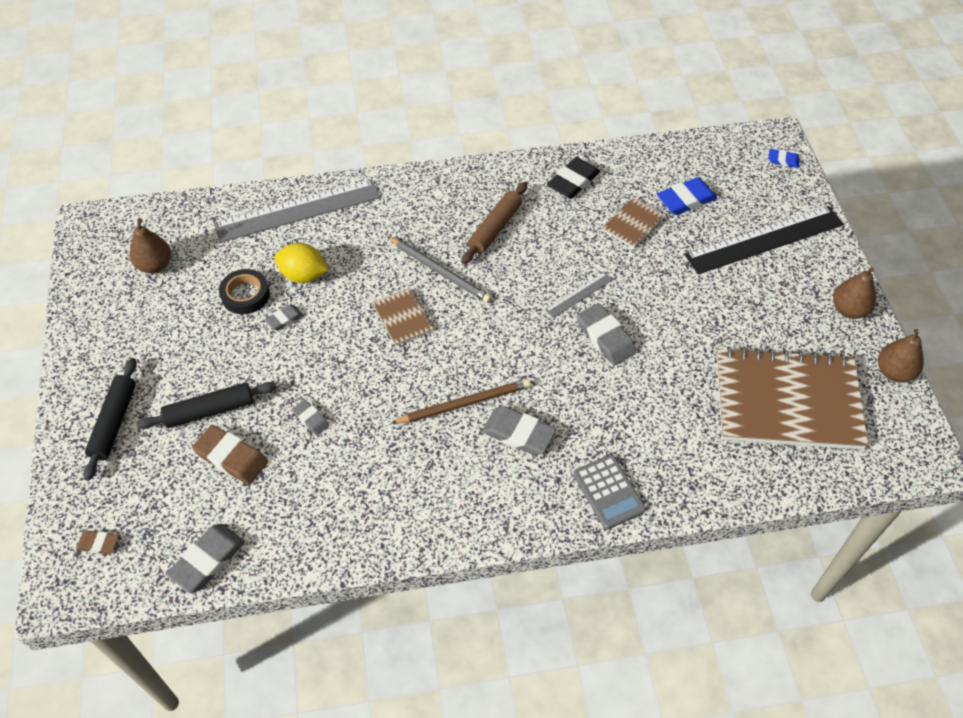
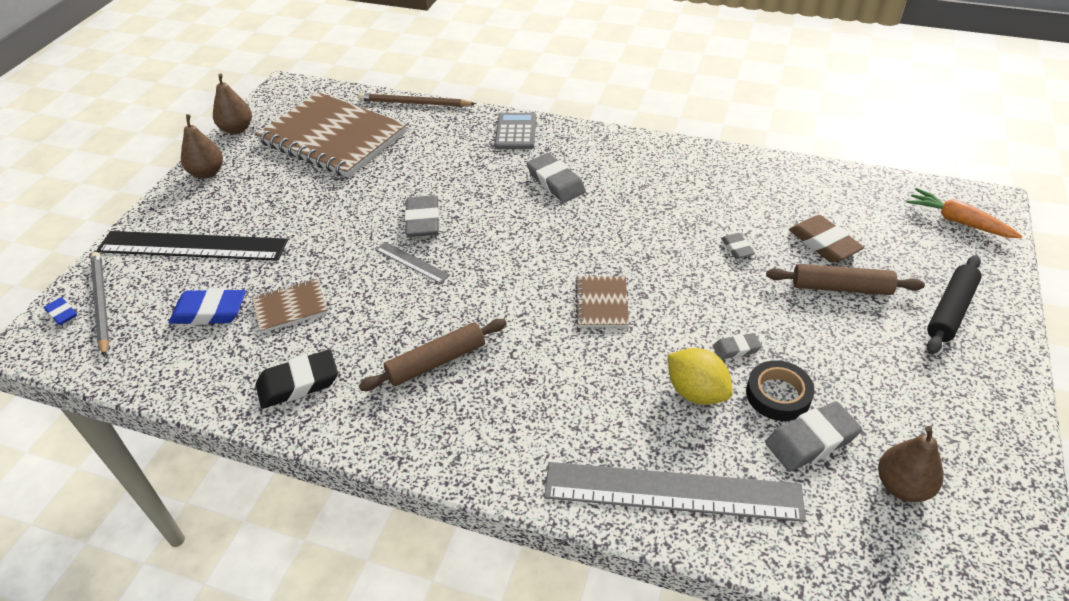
camera: 150 degrees left, 10 degrees down
(98, 544) = (958, 221): brown eraser -> orange carrot
(208, 560) = (856, 184): grey eraser -> grey eraser (811, 440)
(210, 410) = (841, 288): black rolling pin -> brown rolling pin
(440, 271) = (533, 336): grey pencil -> grey pencil (101, 303)
(464, 403) = (587, 215): brown pencil -> brown pencil (414, 103)
(579, 294) = (412, 262): grey ruler -> grey ruler turned 45 degrees clockwise

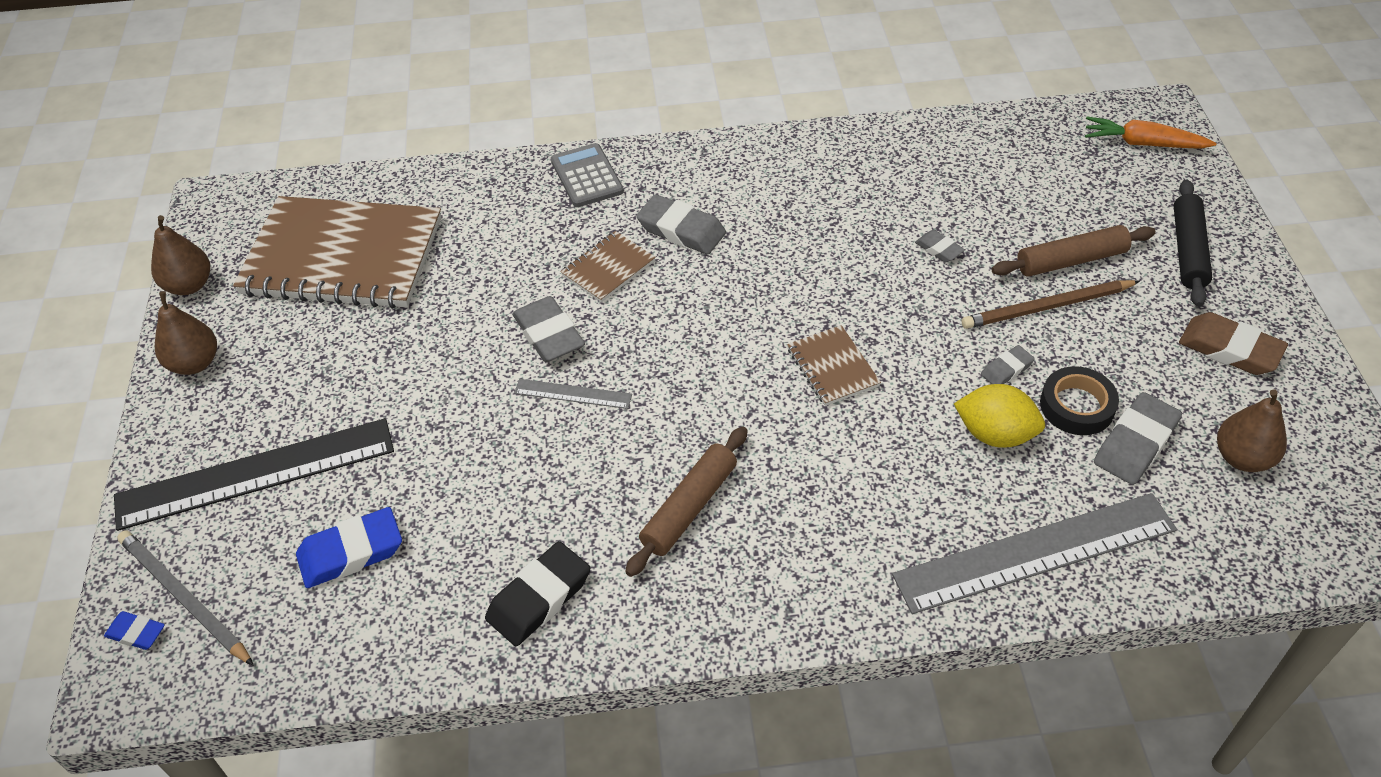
camera: 25 degrees left, 5 degrees up
(290, 307) = (456, 507): brown notebook -> brown notebook (608, 268)
(414, 103) = (422, 173): brown pencil -> brown pencil (1047, 307)
(823, 243) = (1025, 213): brown eraser -> brown eraser (1229, 349)

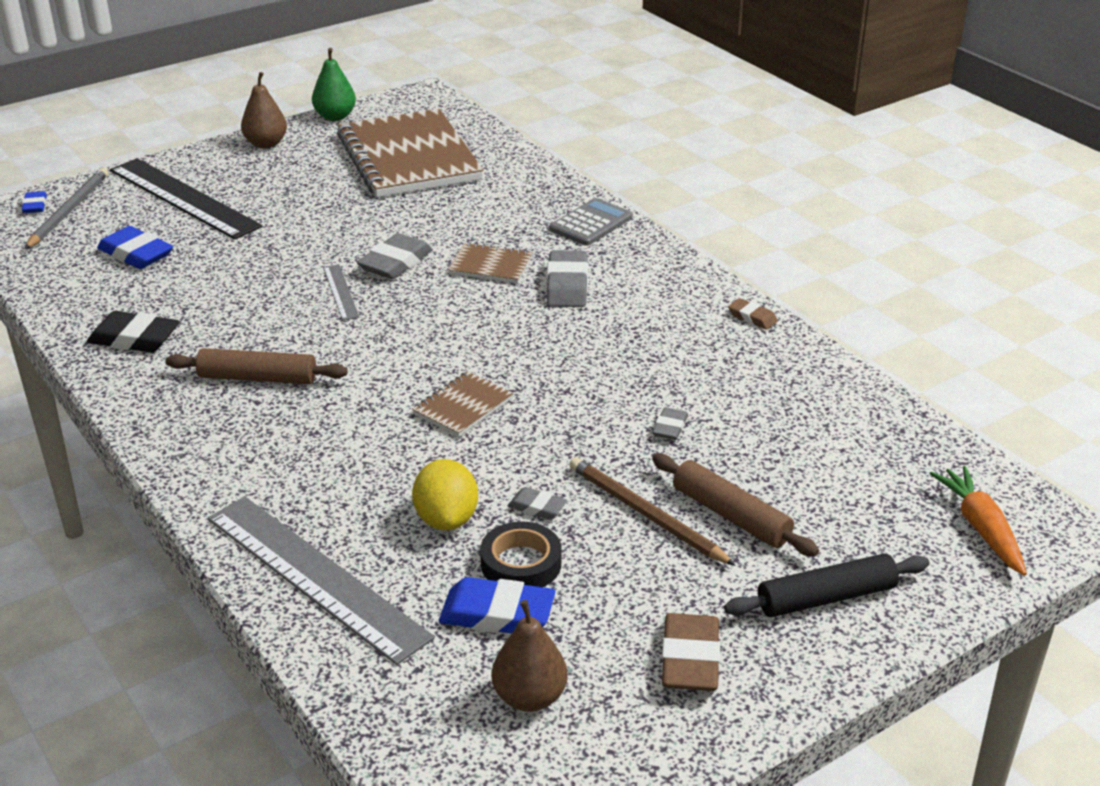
camera: 60 degrees right, 15 degrees down
(189, 285) = (335, 117): brown pear -> green pear
(812, 141) = (752, 317): none -> brown eraser
(1135, 443) = (497, 614): grey eraser -> blue eraser

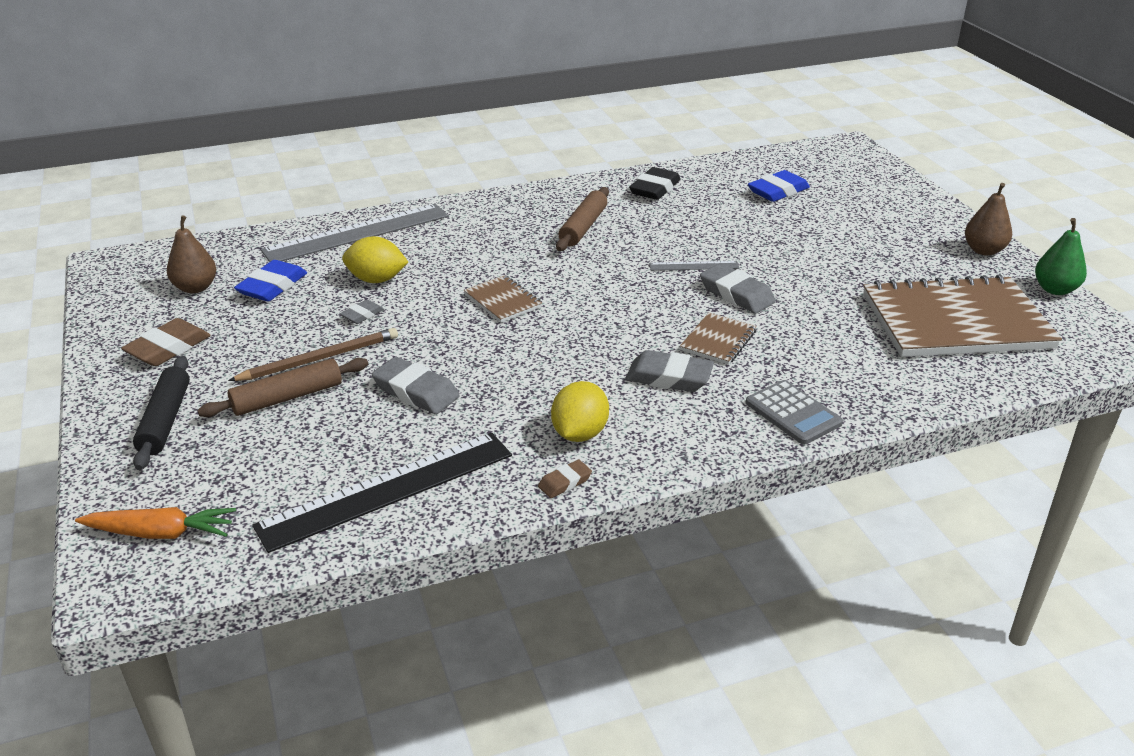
camera: 105 degrees right, 0 degrees up
(35, 206) = (863, 158): blue eraser -> none
(69, 211) = (853, 169): grey pencil -> none
(183, 198) = (871, 211): black ruler -> black ruler (387, 489)
(521, 563) = (311, 301): black tape -> none
(670, 427) = (416, 391): grey eraser -> grey eraser, size x1.81
(681, 320) = (579, 433): none -> yellow lemon
(690, 659) = (168, 348): brown eraser -> brown eraser turned 75 degrees counterclockwise

